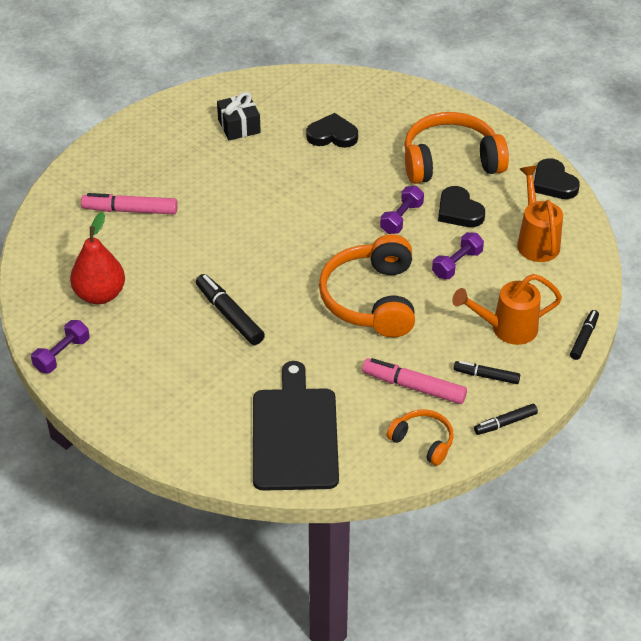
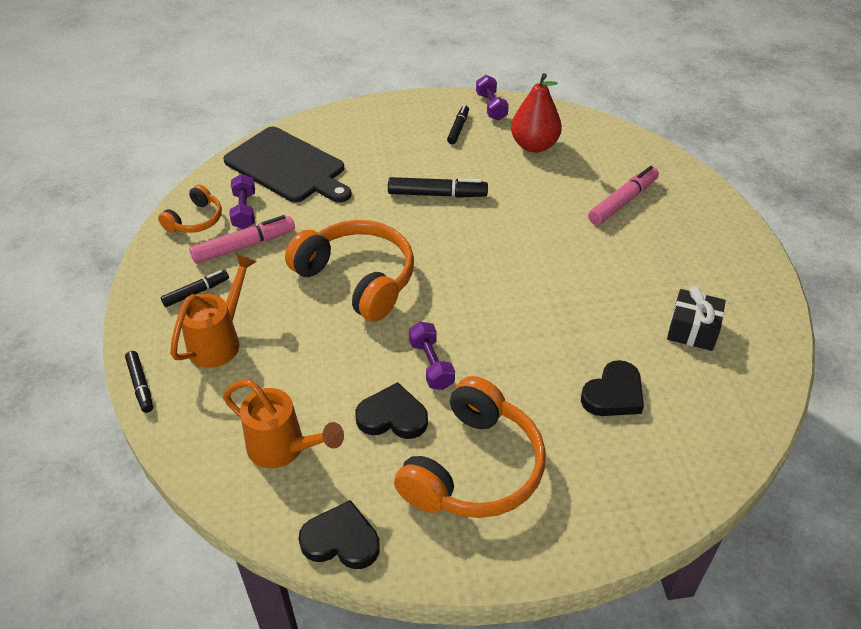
camera: 130 degrees right, 0 degrees up
(423, 441) = (195, 220): orange headphones -> orange headphones turned 45 degrees counterclockwise
(457, 264) = (328, 362): purple dumbbell -> purple dumbbell (244, 211)
(505, 423) = (145, 272): black marker -> black marker (458, 128)

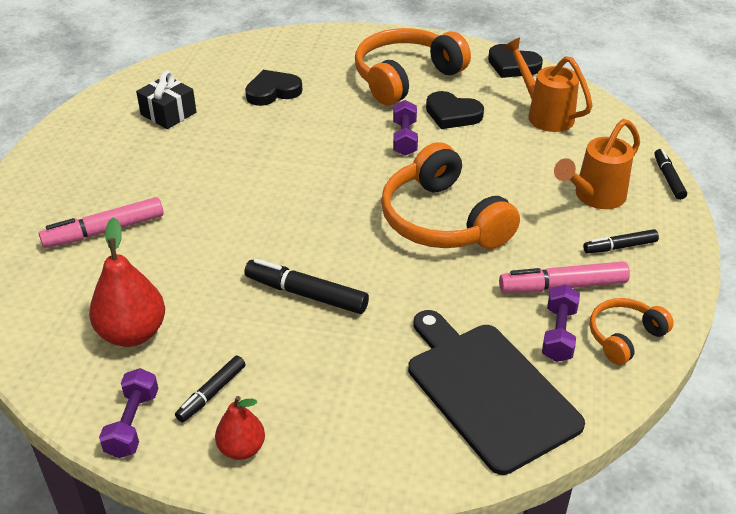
camera: 160 degrees left, 5 degrees down
(422, 110) = (241, 448): none -> red pear

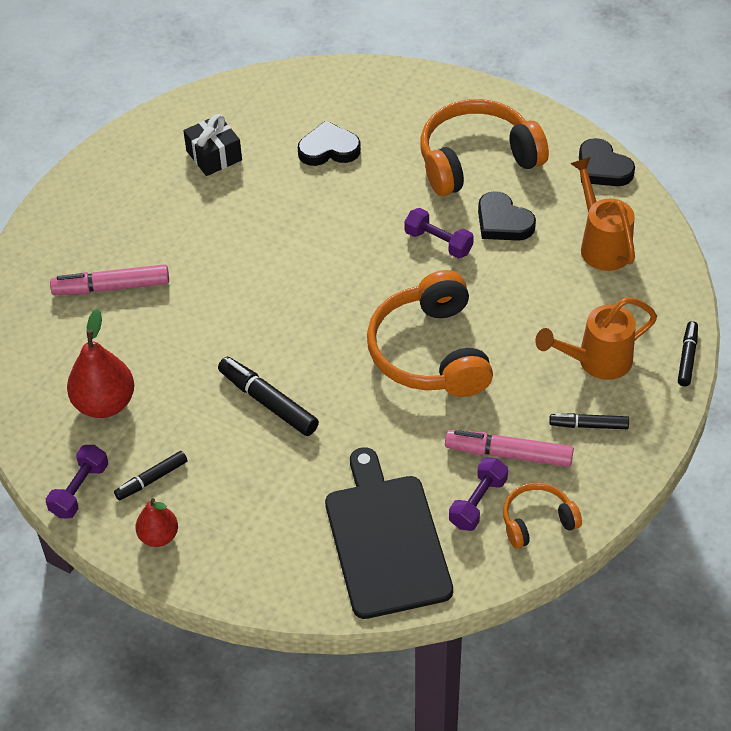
camera: 20 degrees right, 10 degrees up
(404, 138) = (438, 242): purple dumbbell -> purple dumbbell turned 75 degrees counterclockwise

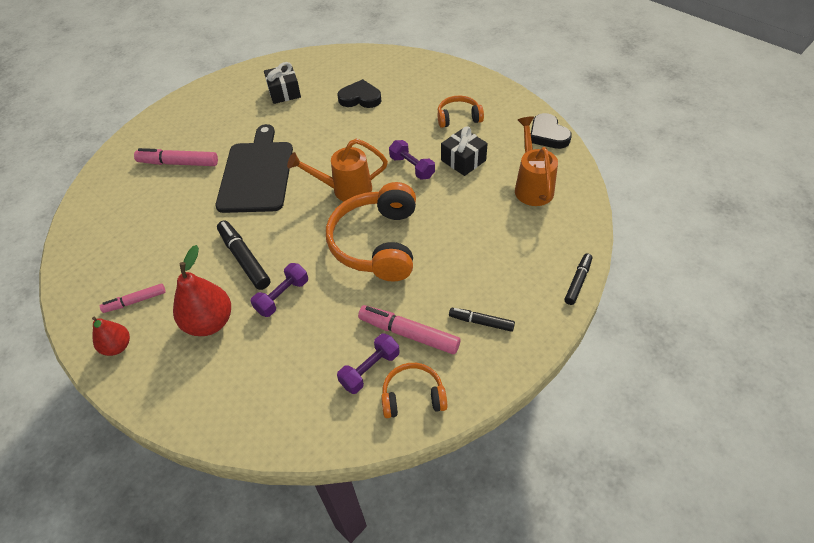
camera: 15 degrees right, 0 degrees up
(79, 490) = (82, 299): purple dumbbell -> purple dumbbell (282, 296)
(105, 403) = (133, 240): red pear -> red pear (210, 322)
(151, 479) = (135, 301): black marker -> pink marker
(386, 540) = (285, 387): black cutting board -> black cutting board (257, 174)
(476, 160) = (458, 117): orange headphones -> orange headphones, size x0.52
(503, 222) = (463, 160): black heart -> black gift
(596, 361) = (502, 272): orange watering can -> orange watering can (345, 190)

